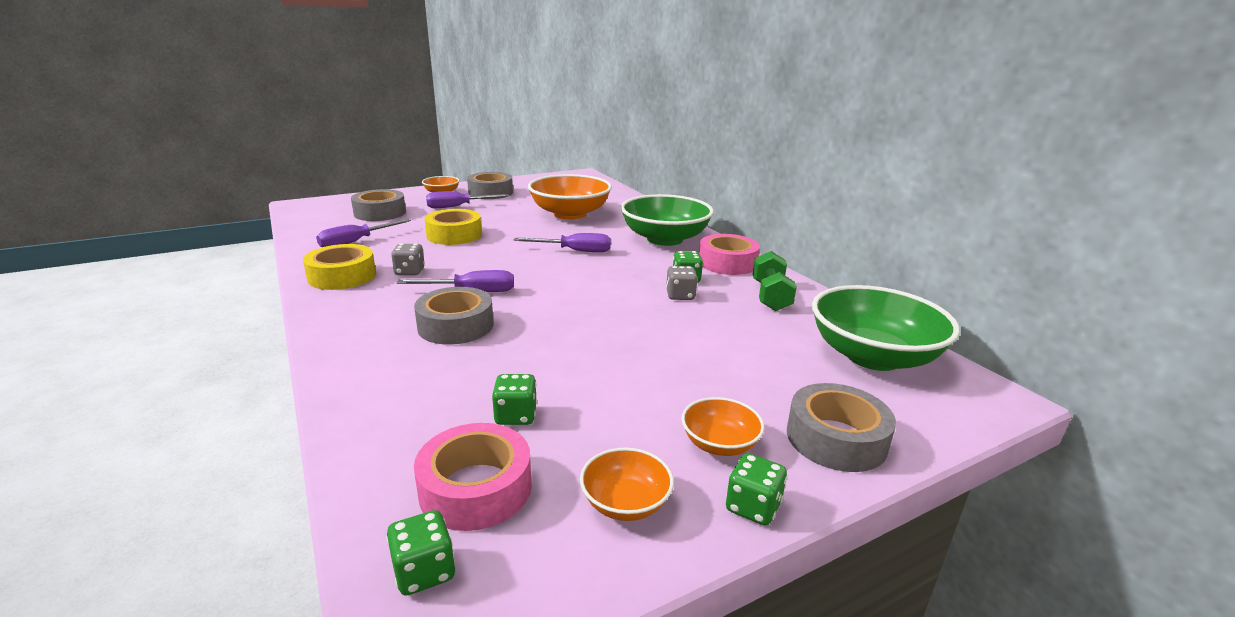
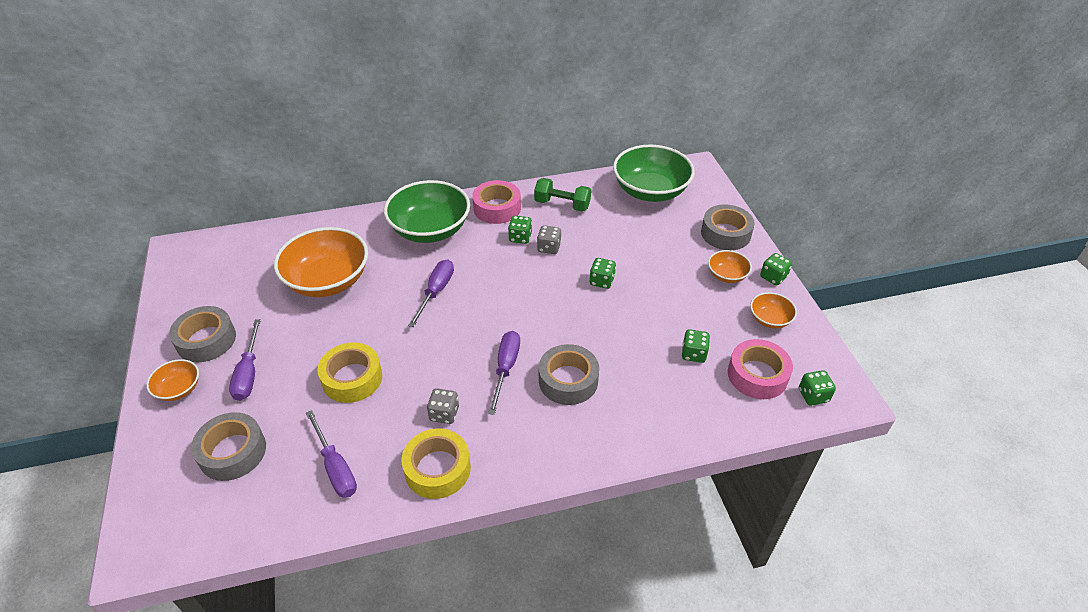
camera: 75 degrees left, 20 degrees up
(639, 333) = (602, 281): none -> green dice

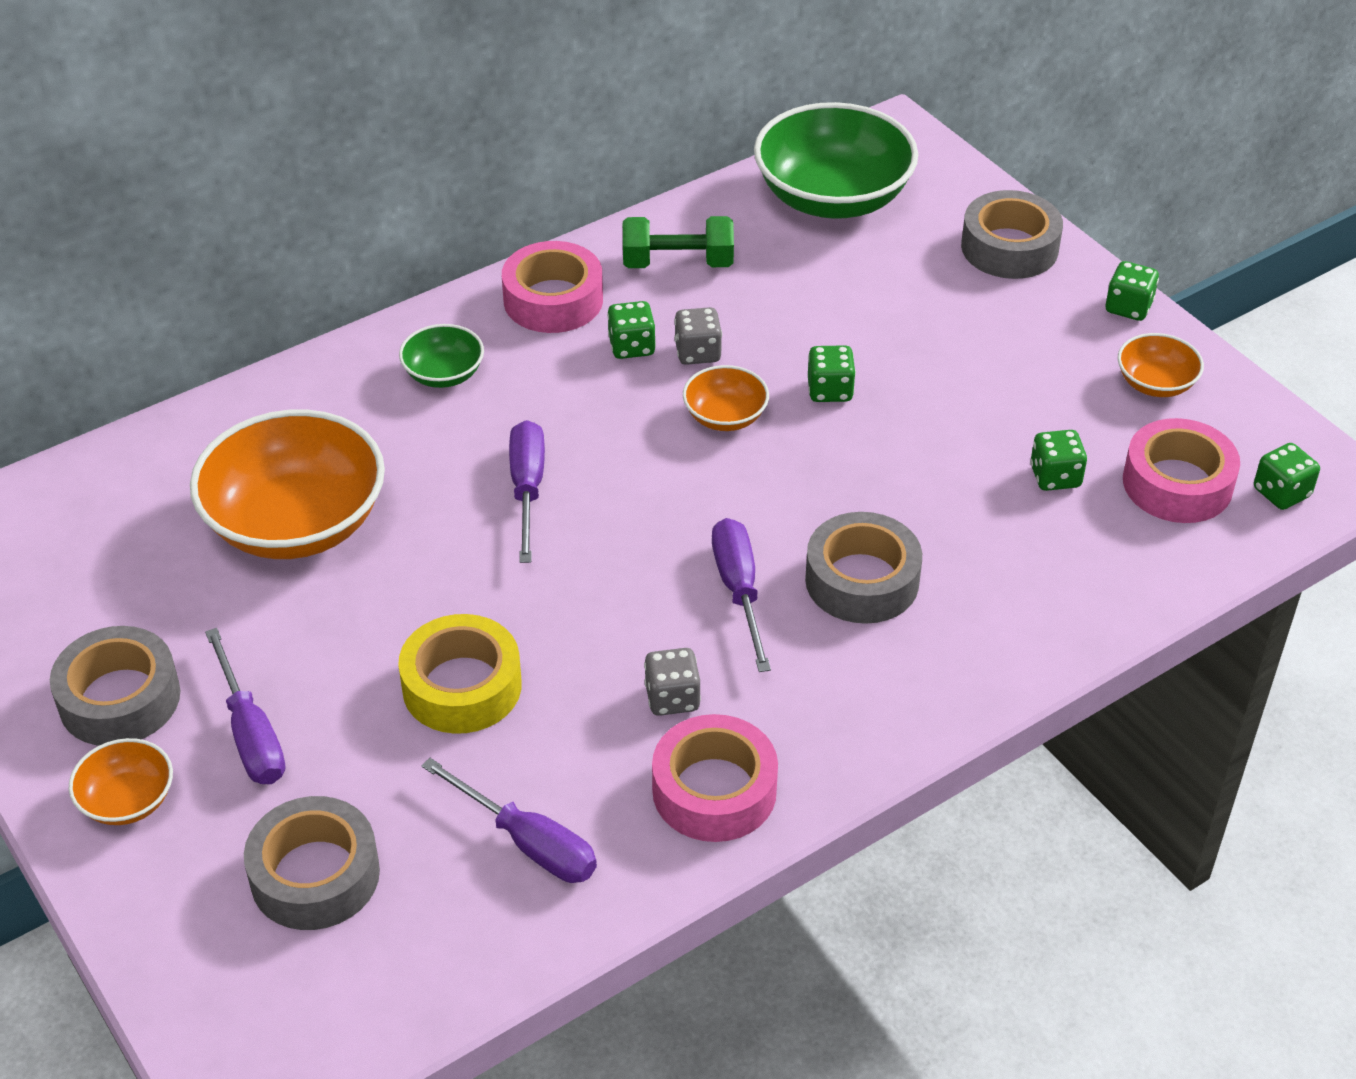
camera: 20 degrees left, 0 degrees up
(430, 230) = (443, 374): green bowl -> green bowl, size x0.48
(437, 469) = (714, 790): yellow tape -> pink tape
(727, 275) = (1047, 324): orange bowl -> orange bowl (725, 416)

